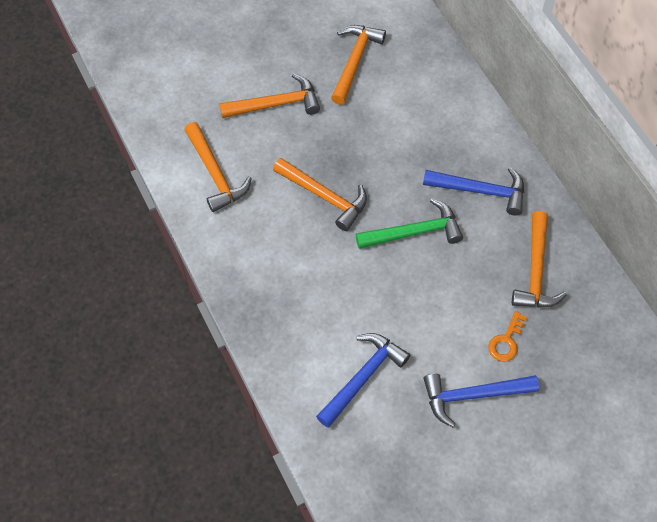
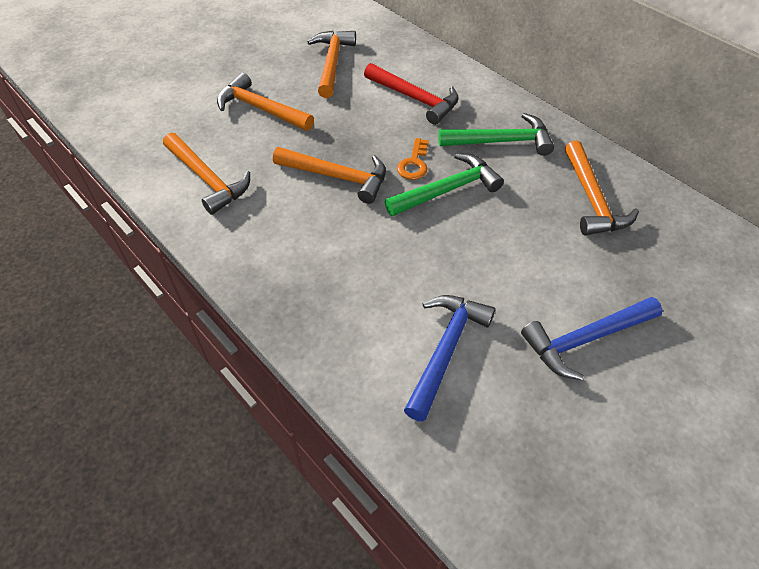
camera: 15 degrees left, 10 degrees down
(276, 104) = (261, 109): orange hammer -> orange hammer turned 120 degrees counterclockwise
(419, 123) = (415, 99): none -> red hammer
(481, 191) = (501, 141): blue hammer -> green hammer
(506, 341) = (595, 273): orange key -> orange key (414, 163)

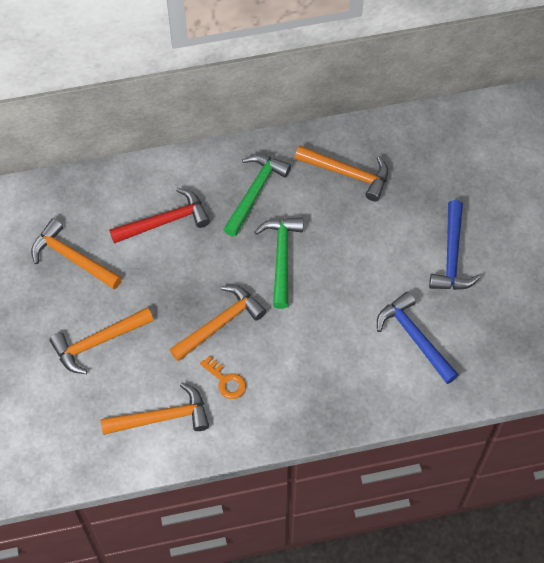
camera: 60 degrees left, 10 degrees up
(414, 163) = (240, 264): orange key -> orange key (226, 381)

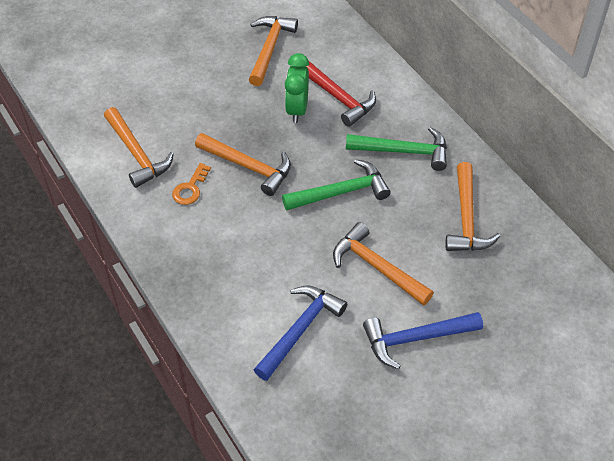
camera: 70 degrees right, 10 degrees down
(98, 342) = (195, 89): orange hammer -> orange hammer (377, 267)
(166, 260) = (297, 110): none -> green clock

